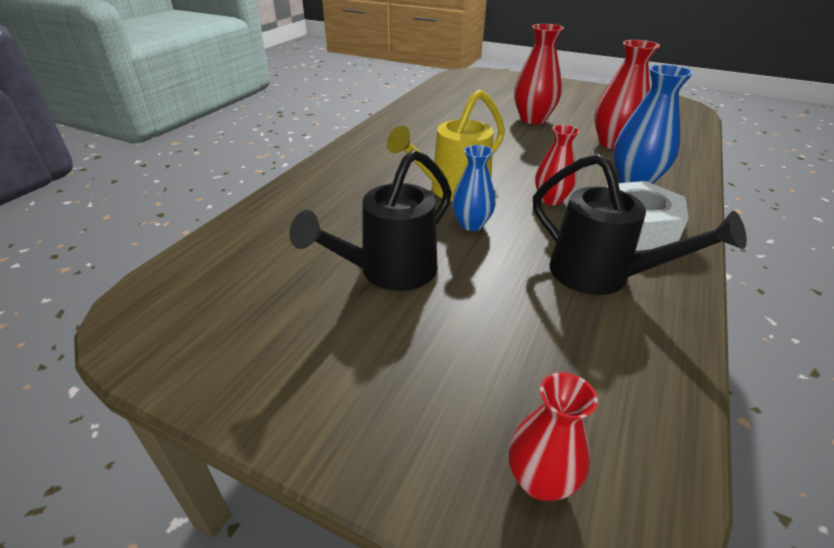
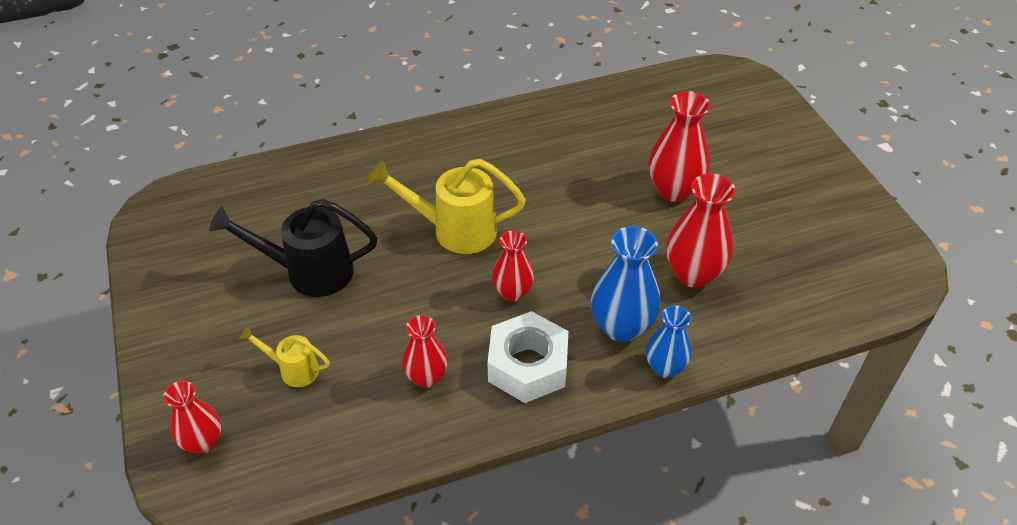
camera: 45 degrees right, 10 degrees up
(471, 224) = (416, 272): blue vase -> blue vase (665, 367)
(504, 345) = (294, 369): none -> yellow watering can
(600, 275) = (426, 377): black watering can -> red vase

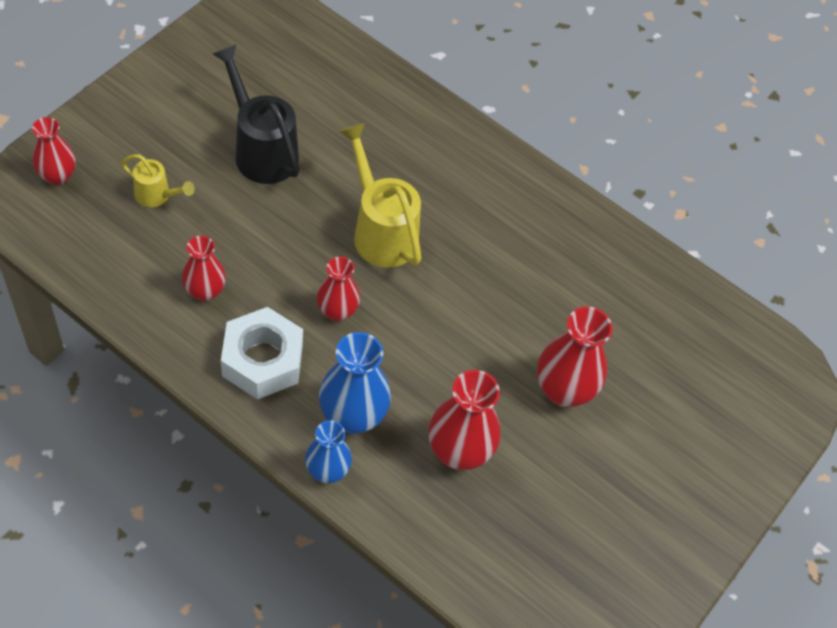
camera: 50 degrees right, 10 degrees up
(294, 369) = (157, 195): yellow watering can -> yellow watering can turned 135 degrees clockwise

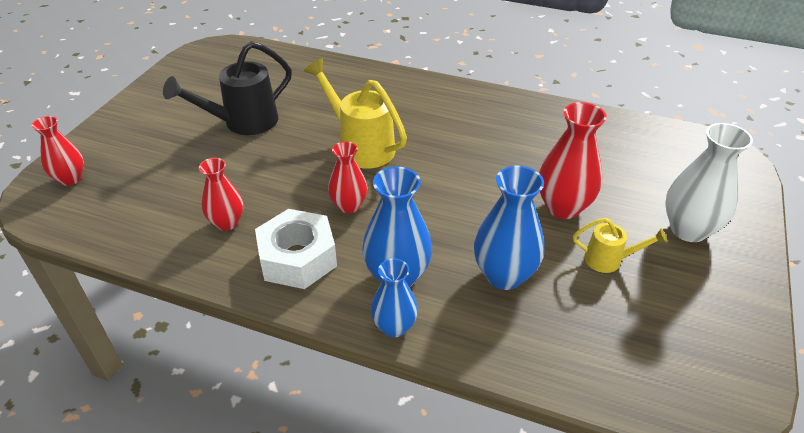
camera: 10 degrees left, 15 degrees down
(157, 195) = (163, 170): yellow watering can -> yellow watering can (608, 260)
(261, 150) = (243, 122): black watering can -> black watering can turned 75 degrees counterclockwise
(459, 451) = (504, 275): red vase -> blue vase
(681, 463) = (688, 230): none -> white vase

